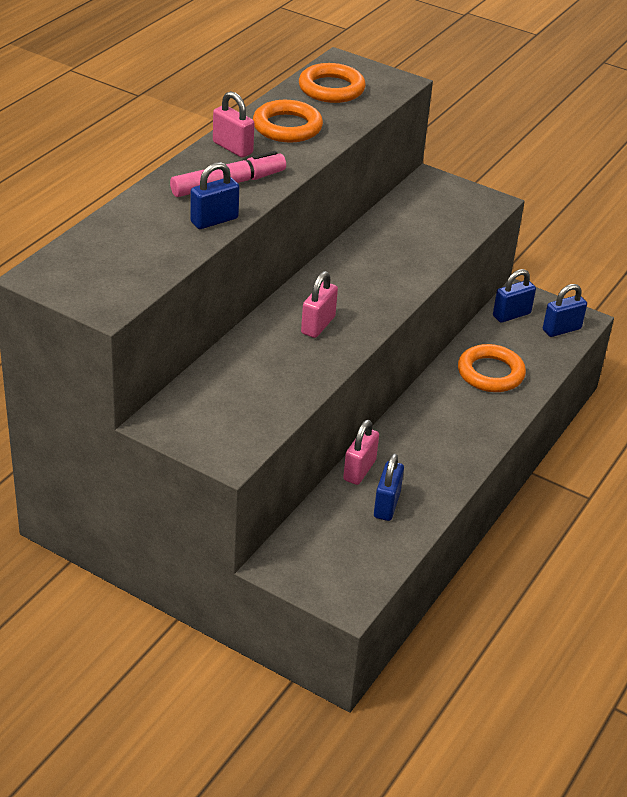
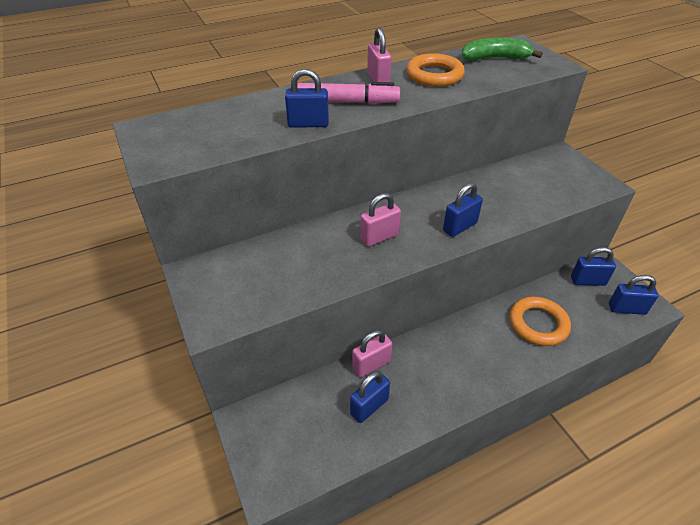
camera: 35 degrees right, 5 degrees up
(331, 89) = (495, 58): orange ring -> green banana
(387, 289) = (460, 227): none -> blue padlock

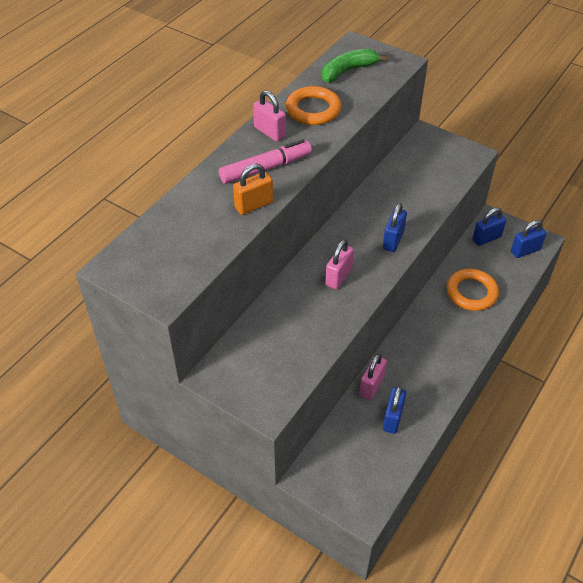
camera: 30 degrees left, 5 degrees up
(308, 124) = (254, 205): blue padlock -> orange padlock

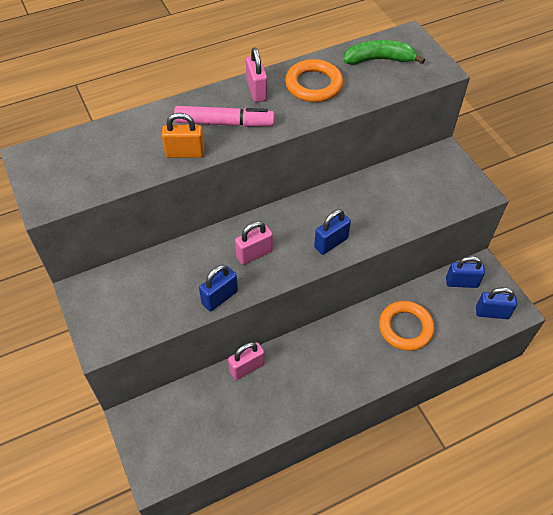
camera: 30 degrees right, 5 degrees up
(393, 418) = (242, 407): blue padlock -> blue padlock (220, 297)

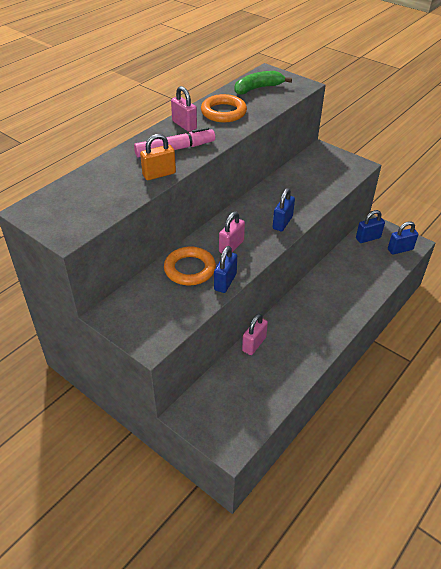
camera: 25 degrees left, 10 degrees down
(405, 328) = (350, 278): orange ring -> orange ring (190, 269)

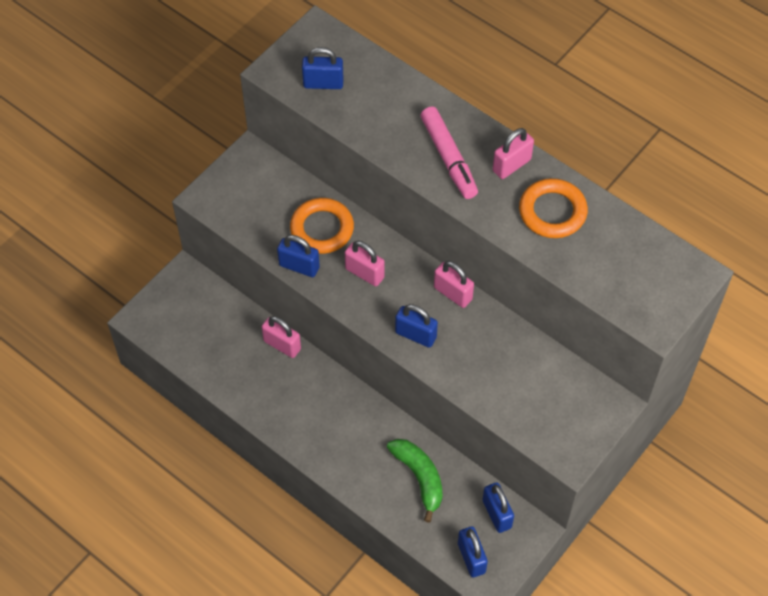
camera: 90 degrees right, 15 degrees up
(89, 207) = (323, 83): none -> blue padlock
(159, 174) = (390, 144): orange padlock -> none
(247, 205) = (453, 293): none -> pink padlock
(258, 88) = (633, 258): green banana -> green banana (419, 477)

